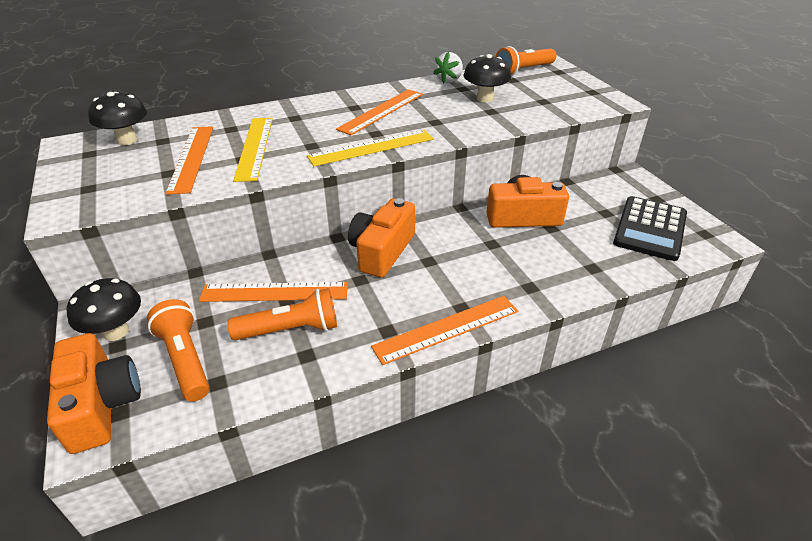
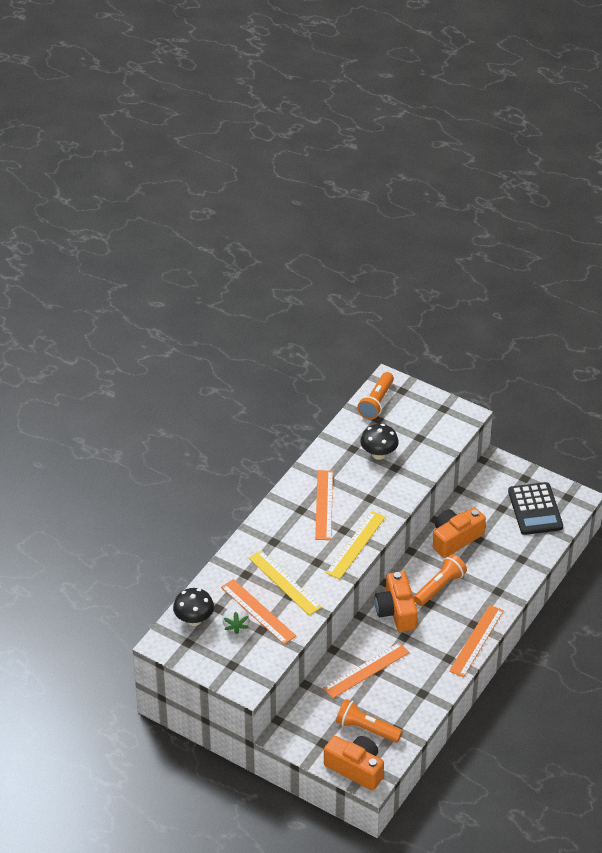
camera: 35 degrees left, 5 degrees up
(116, 331) = (311, 737): black mushroom -> none
(290, 330) = (400, 685): orange flashlight -> orange flashlight (440, 587)
(449, 80) = (334, 442): white strawberry -> white strawberry (235, 625)

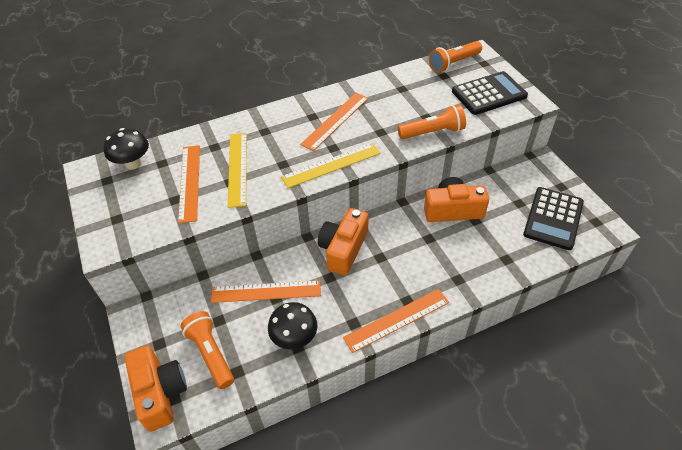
camera: 35 degrees right, 5 degrees up
(235, 625) = (159, 184): white strawberry -> none
(379, 454) = (421, 101): black mushroom -> black mushroom (294, 338)
(428, 422) = (489, 94): none -> black calculator
(440, 587) = (403, 247): orange flashlight -> orange flashlight (433, 132)

